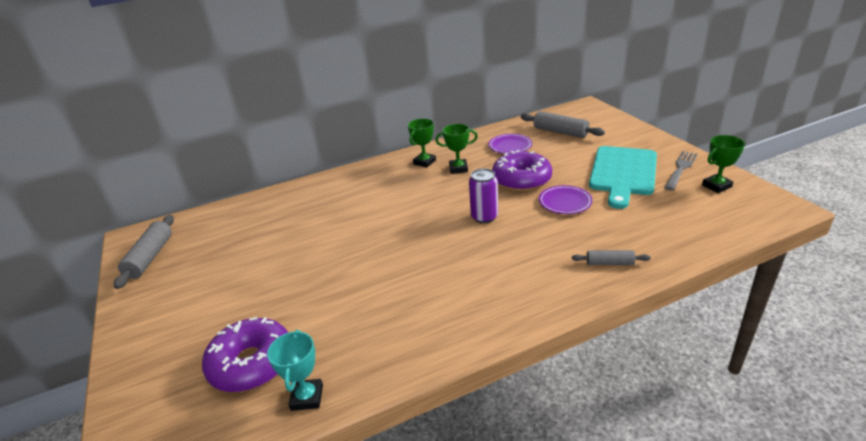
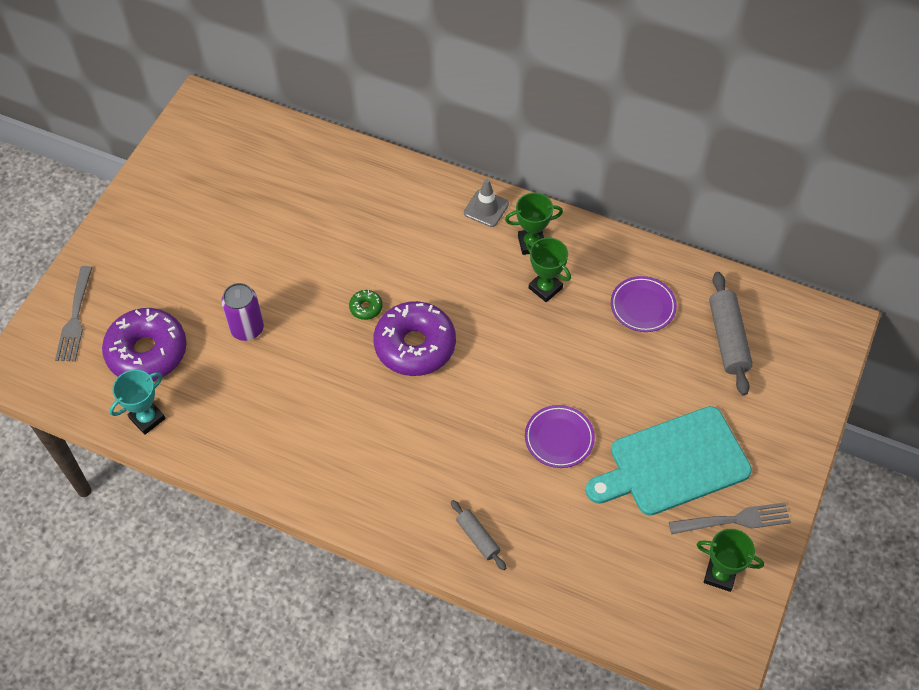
camera: 45 degrees right, 25 degrees up
(150, 257) = (190, 151): grey rolling pin -> none
(153, 395) = (75, 317): none -> grey fork
(378, 235) = (366, 307): none -> green donut
(381, 167) = (486, 208): none -> grey traffic cone
(484, 217) = (470, 379): purple can -> purple can (247, 329)
(521, 180) = (573, 367): purple donut -> purple donut (415, 345)

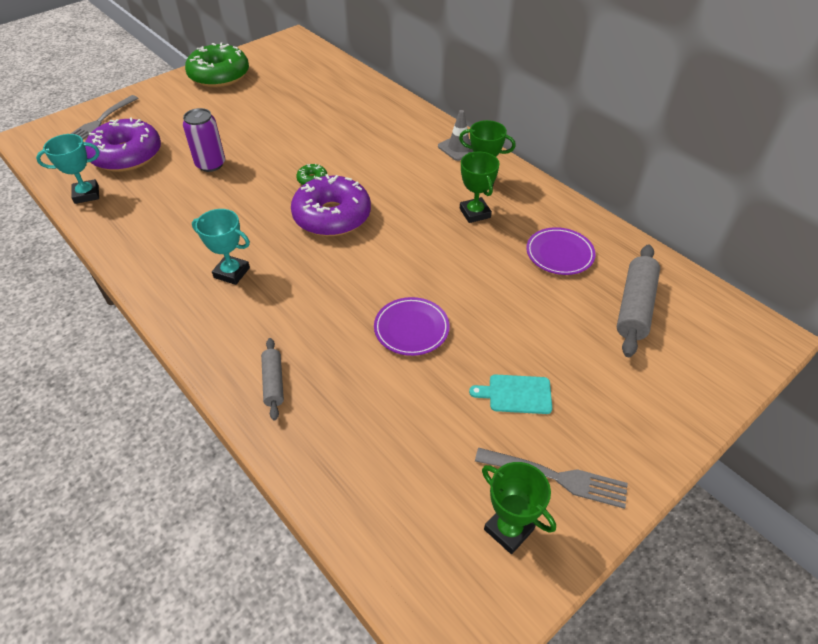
camera: 25 degrees right, 10 degrees down
(158, 196) = (219, 76): none -> green donut
(365, 448) = (231, 273): none -> turquoise trophy
(673, 463) = (516, 394): turquoise cutting board -> turquoise cutting board, size x0.43

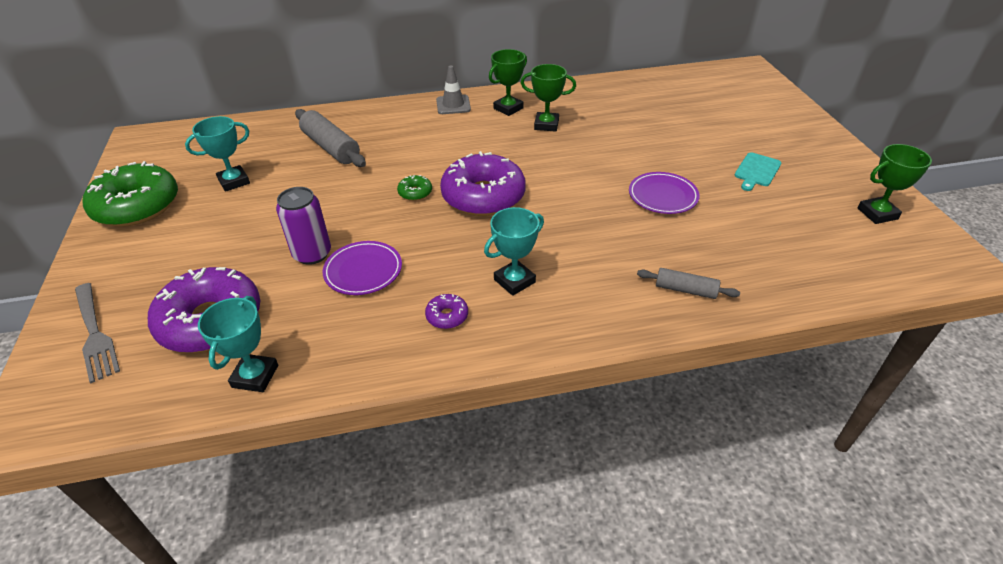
camera: 60 degrees left, 5 degrees down
(175, 252) = (447, 316): none -> purple donut
(270, 96) = (234, 181): none -> turquoise trophy
(555, 477) = (838, 180): grey fork -> none
(559, 254) = (624, 107): purple plate -> purple plate (363, 271)
(635, 307) = (698, 99): grey rolling pin -> grey rolling pin (331, 147)

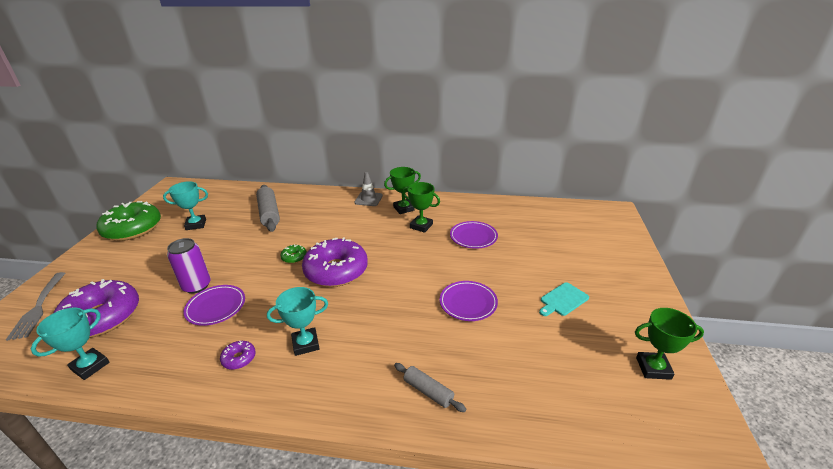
camera: 20 degrees right, 10 degrees down
(617, 125) = (473, 237): none -> purple plate

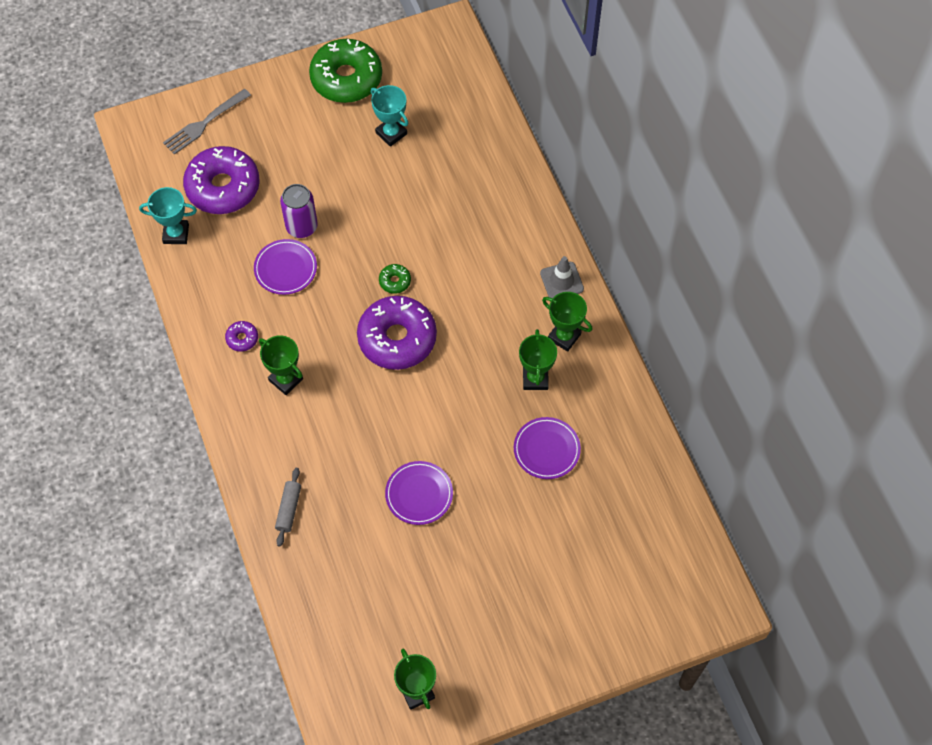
camera: 60 degrees right, 30 degrees up
(269, 213) = (458, 191): grey rolling pin -> none
(305, 344) = (285, 380): turquoise trophy -> green trophy
(563, 300) = (476, 587): turquoise cutting board -> none

